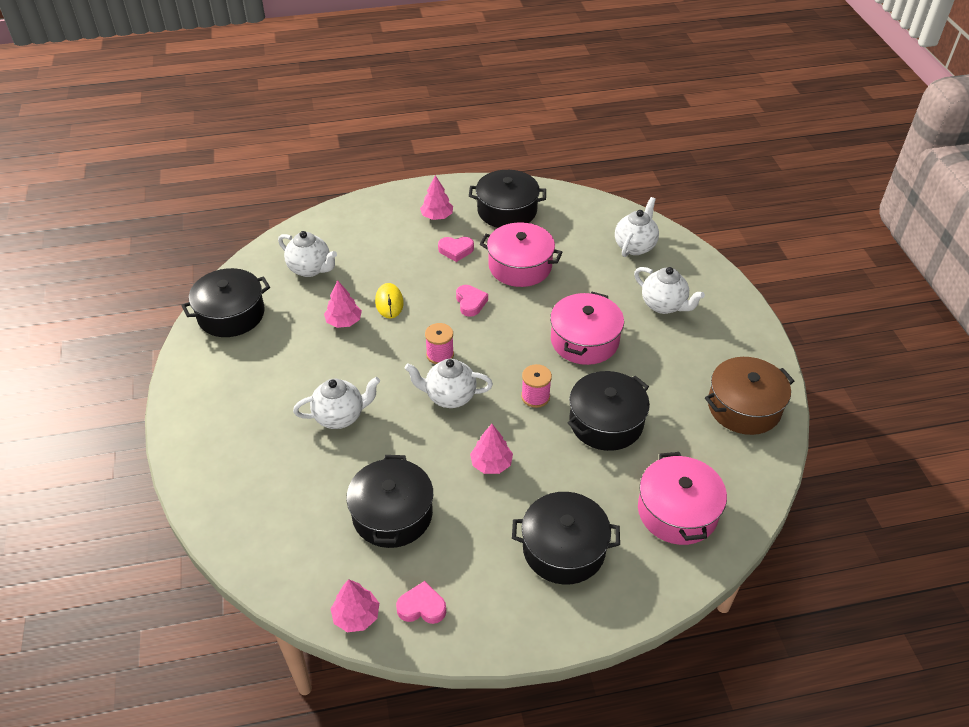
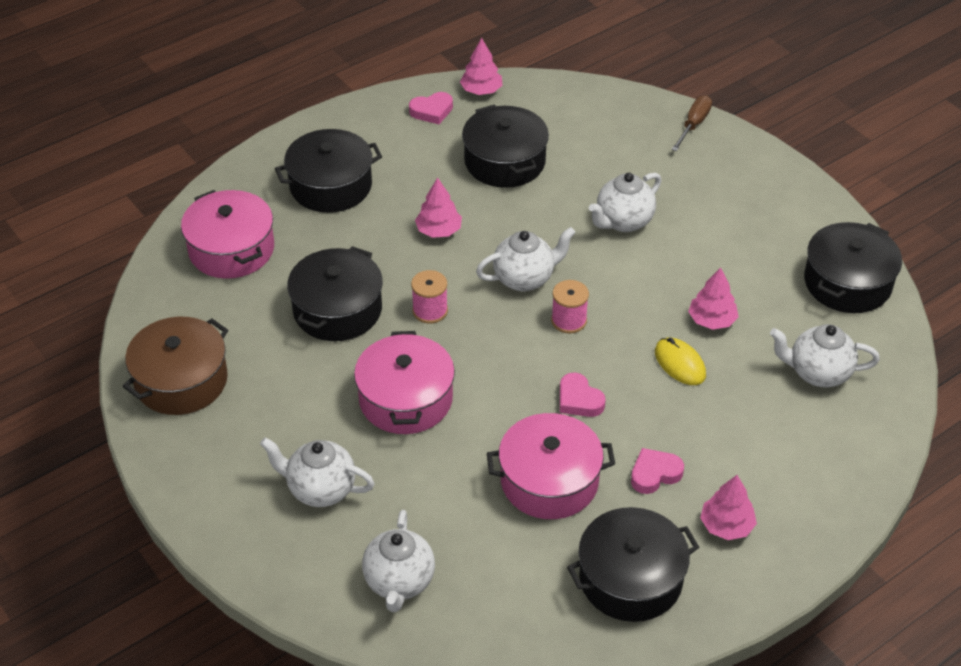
camera: 155 degrees right, 0 degrees up
(200, 489) = (693, 125): none -> brown screwdriver

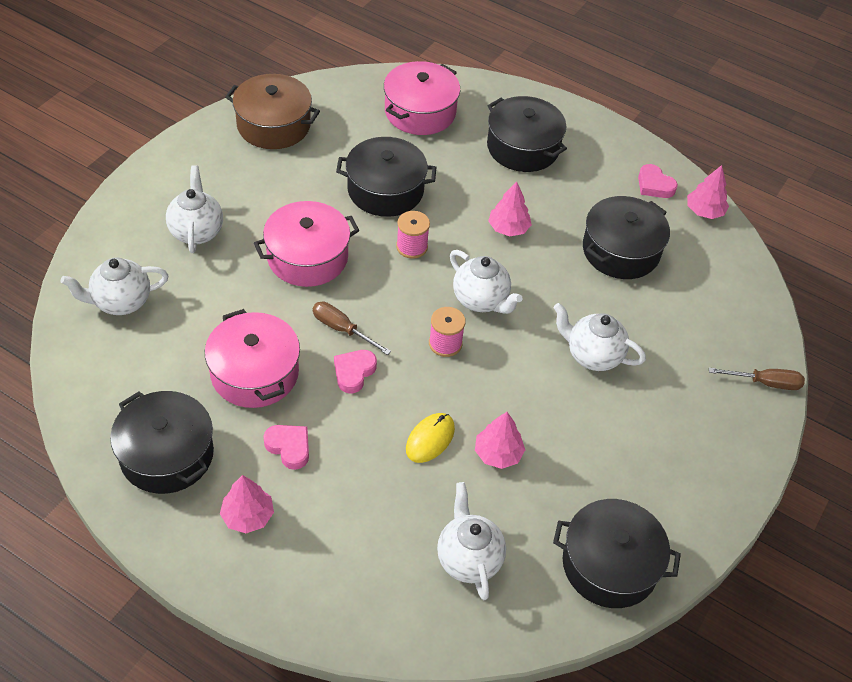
camera: 65 degrees right, 5 degrees up
(519, 395) = (342, 329): none -> brown screwdriver

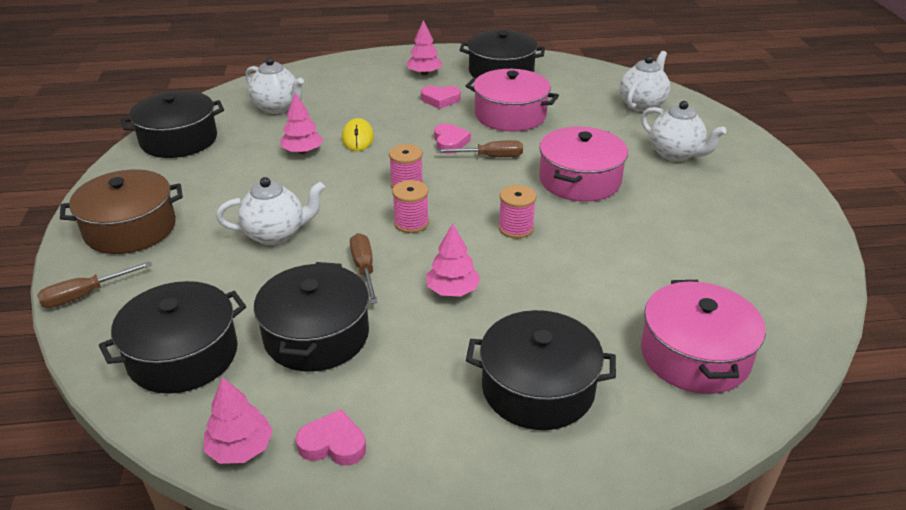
camera: 145 degrees right, 15 degrees down
(273, 125) = (778, 251): brown pot -> brown pot (130, 228)
(385, 190) = (602, 257): black pot -> black pot (183, 355)
(481, 300) = (411, 223): white teapot -> pink spool
(551, 281) = (364, 269): none -> brown screwdriver

